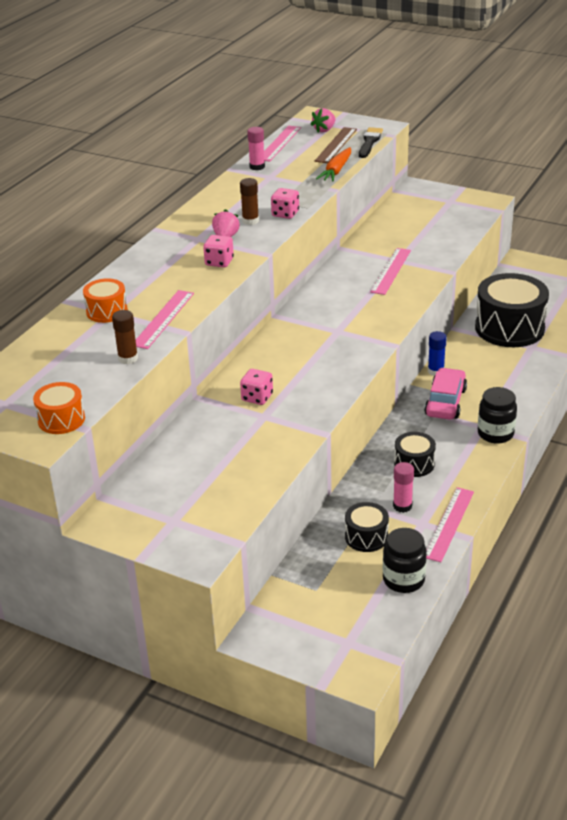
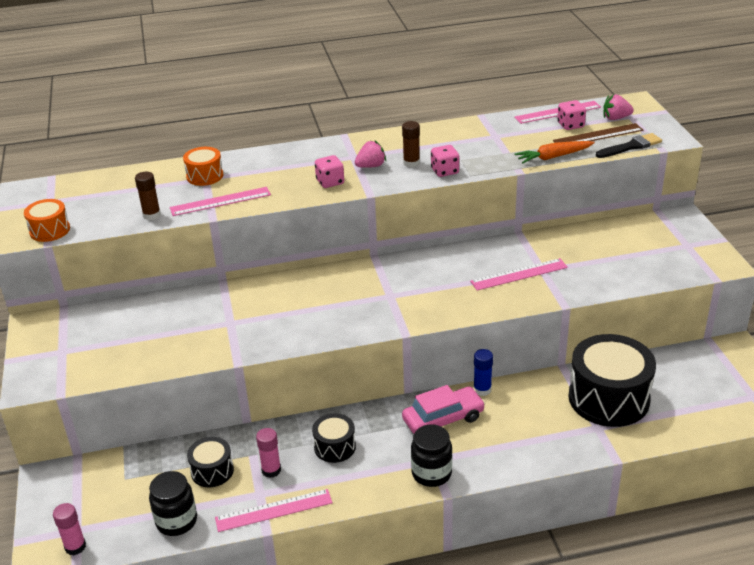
camera: 50 degrees right, 0 degrees up
(257, 167) = (502, 123): pink glue stick -> pink glue stick (75, 547)
(257, 397) = (251, 307): pink dice -> pink dice (570, 125)

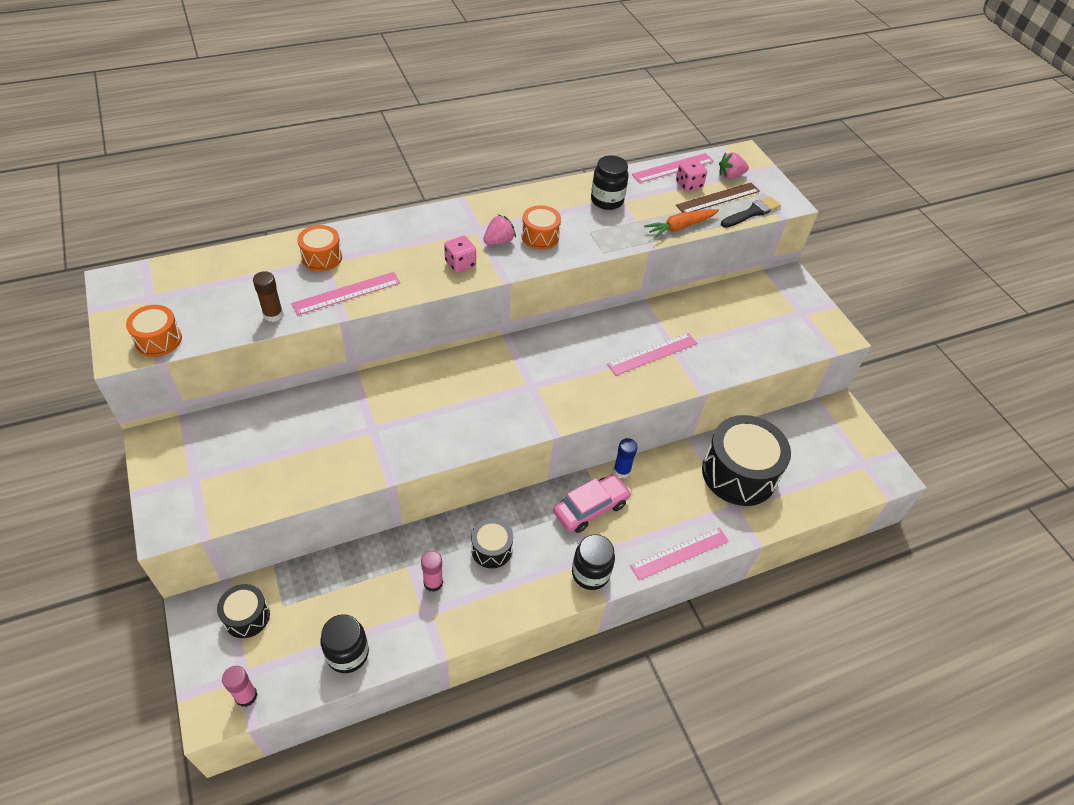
camera: 15 degrees left, 15 degrees up
(212, 471) = (373, 589): black drum -> black drum (247, 617)
(274, 510) = (444, 631): pink ruler -> pink ruler (679, 553)
(411, 163) = (540, 236): brown glue stick -> orange drum
(444, 171) = (576, 247): pink dice -> none
(484, 137) = (607, 200): none -> black jar

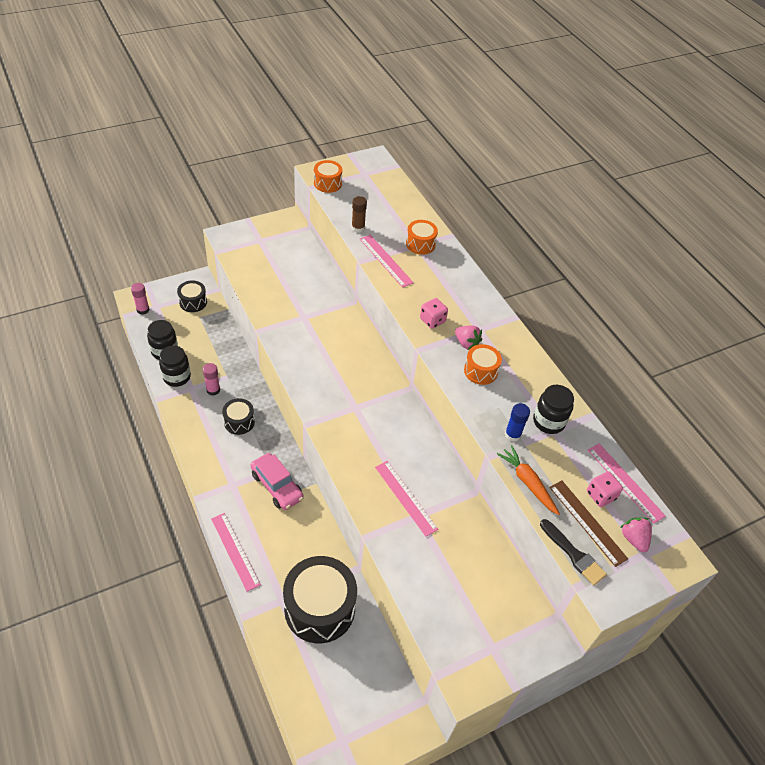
camera: 85 degrees right, 0 degrees up
(590, 573) = (218, 485): black jar -> black jar (177, 377)
(621, 471) = (315, 509): blue glue stick -> blue glue stick (512, 435)

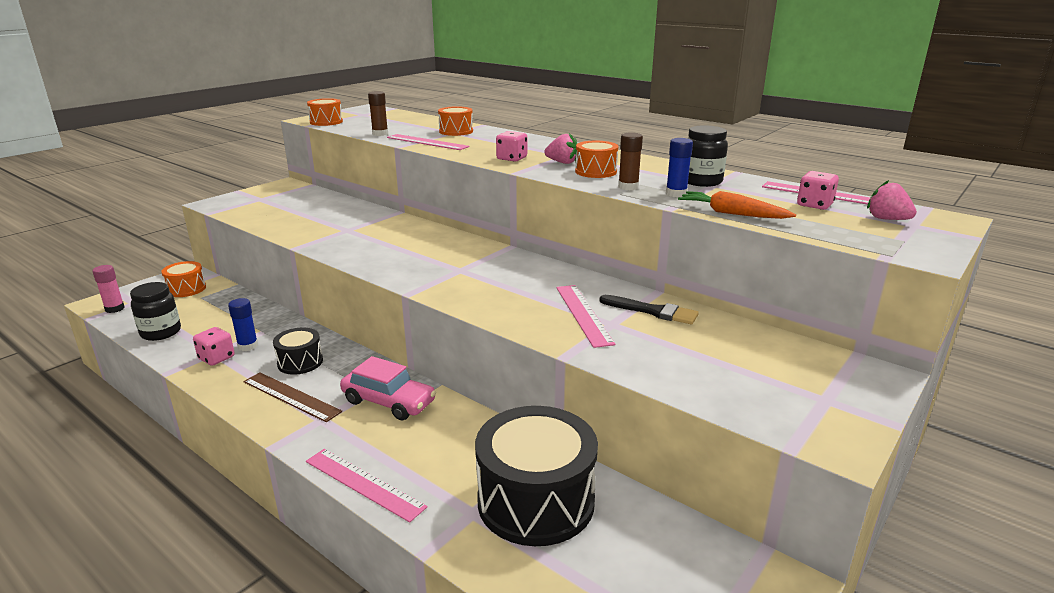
camera: 20 degrees left, 25 degrees down
(177, 377) = (188, 348): black jar -> none
(191, 395) = (216, 358): none -> pink dice
(193, 302) = (186, 289): black drum -> orange drum
(213, 390) = (248, 346): pink glue stick -> blue glue stick
(405, 497) = (583, 314): pink ruler -> pink ruler turned 45 degrees clockwise
(485, 409) = (628, 187): none -> brown glue stick
(573, 554) = (846, 240): black brush -> black brush (652, 311)
(587, 522) = (827, 221): brown ruler -> brown ruler (291, 396)

